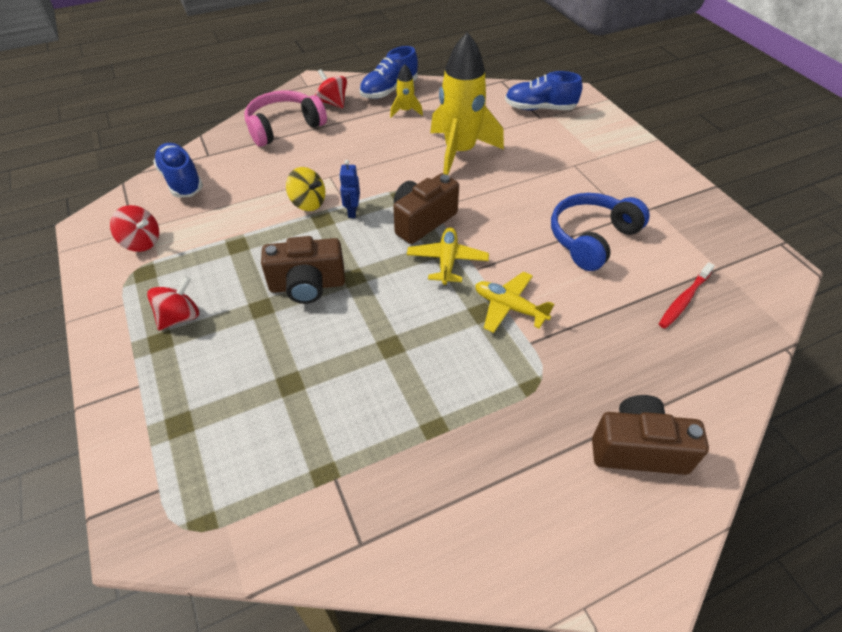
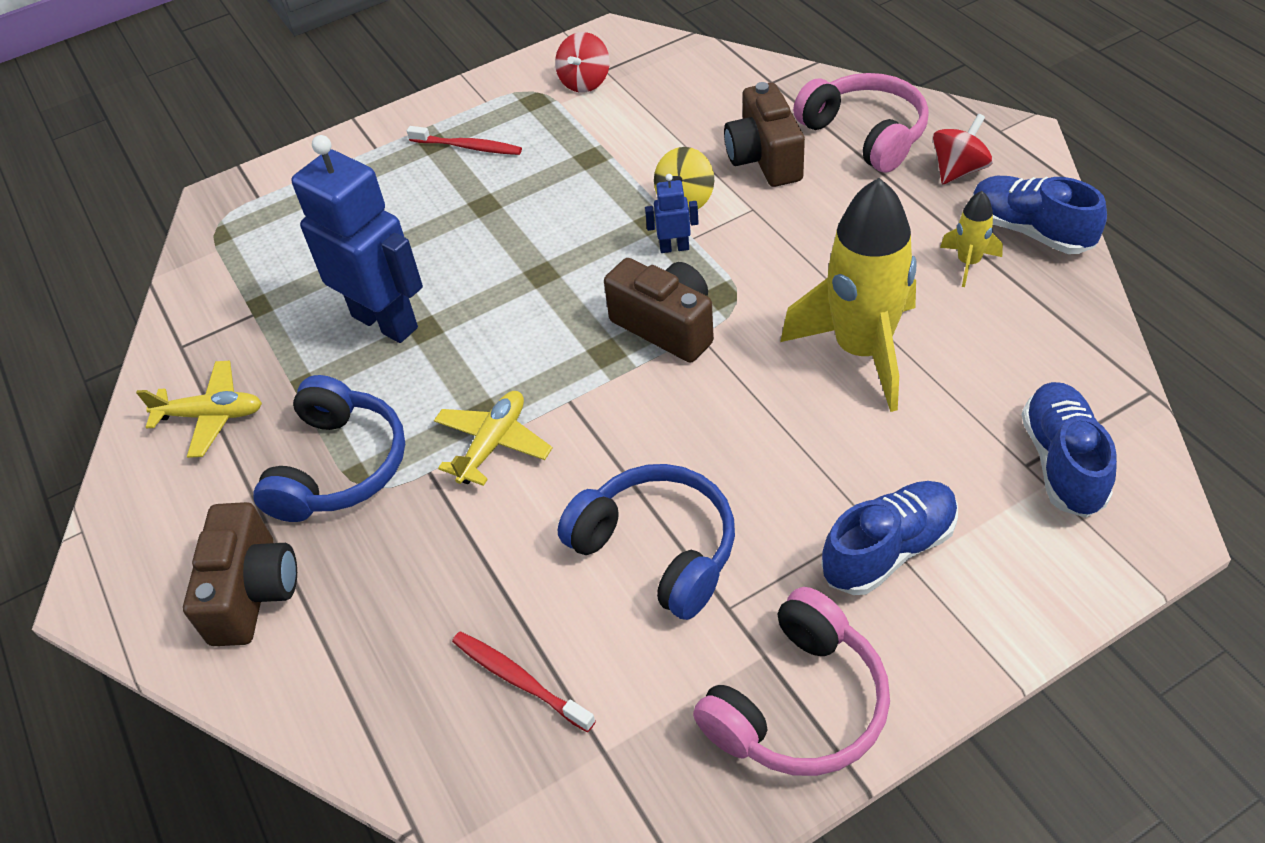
camera: 90 degrees right, 0 degrees up
(180, 317) = (467, 147): red spinning top -> red toothbrush
(181, 181) = (708, 76): blue shoe -> blue shoe (889, 550)
(307, 285) = (523, 235): brown camera -> brown camera (764, 159)
(375, 372) = (385, 321): none -> blue robot
(447, 261) = (581, 365): yellow plane -> yellow plane (211, 416)
(522, 398) = (339, 466): none -> blue headphones
(678, 200) = (797, 704): none -> pink headphones

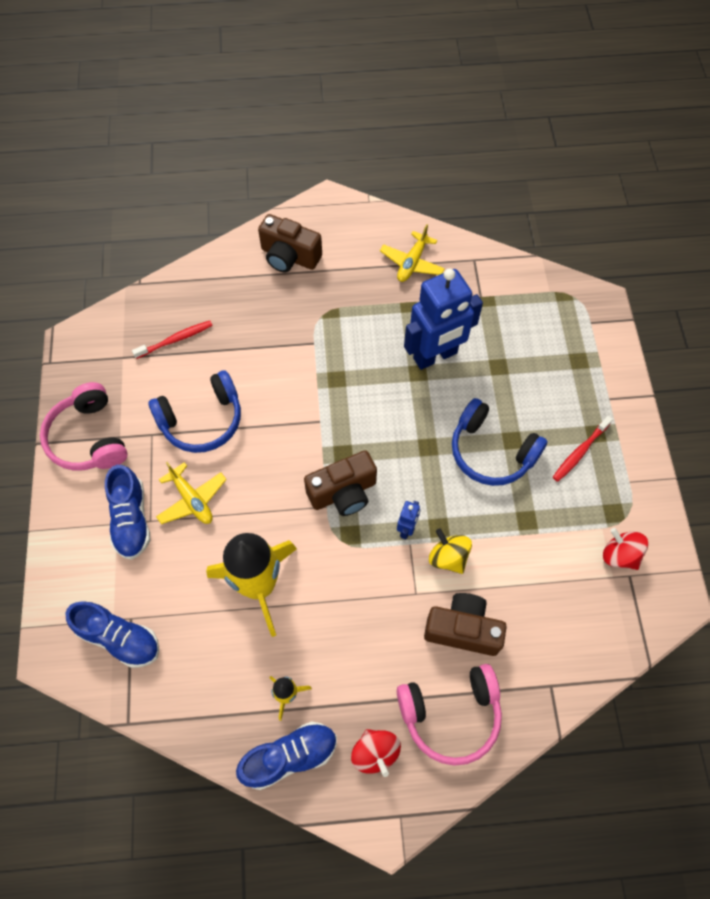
camera: 110 degrees right, 15 degrees up
(339, 466) = (342, 307): blue headphones -> blue headphones (491, 451)
(493, 444) = (313, 376): yellow plane -> yellow plane (192, 499)

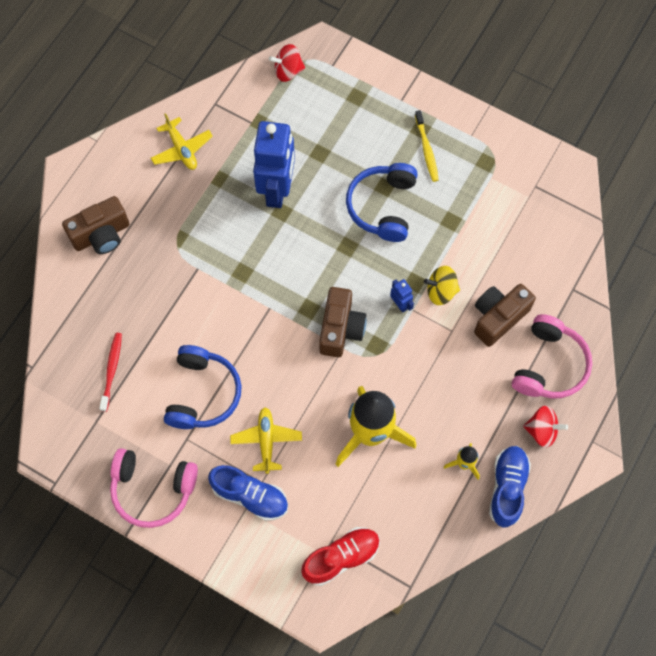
camera: 55 degrees left, 5 degrees up
(119, 638) = (341, 557): blue shoe -> red shoe
(192, 499) = (266, 441): yellow plane -> yellow plane turned 90 degrees counterclockwise
(491, 451) = (383, 206): blue headphones -> blue headphones turned 120 degrees clockwise
(580, 451) = (426, 149): red toothbrush -> yellow toothbrush
(619, 555) = (517, 181): red spinning top -> red spinning top (288, 71)

